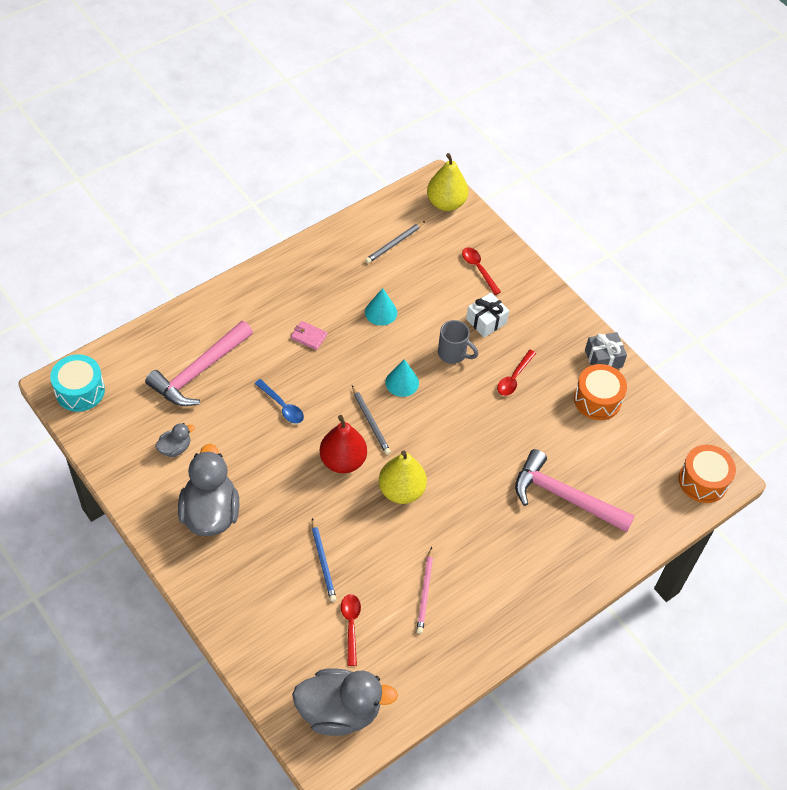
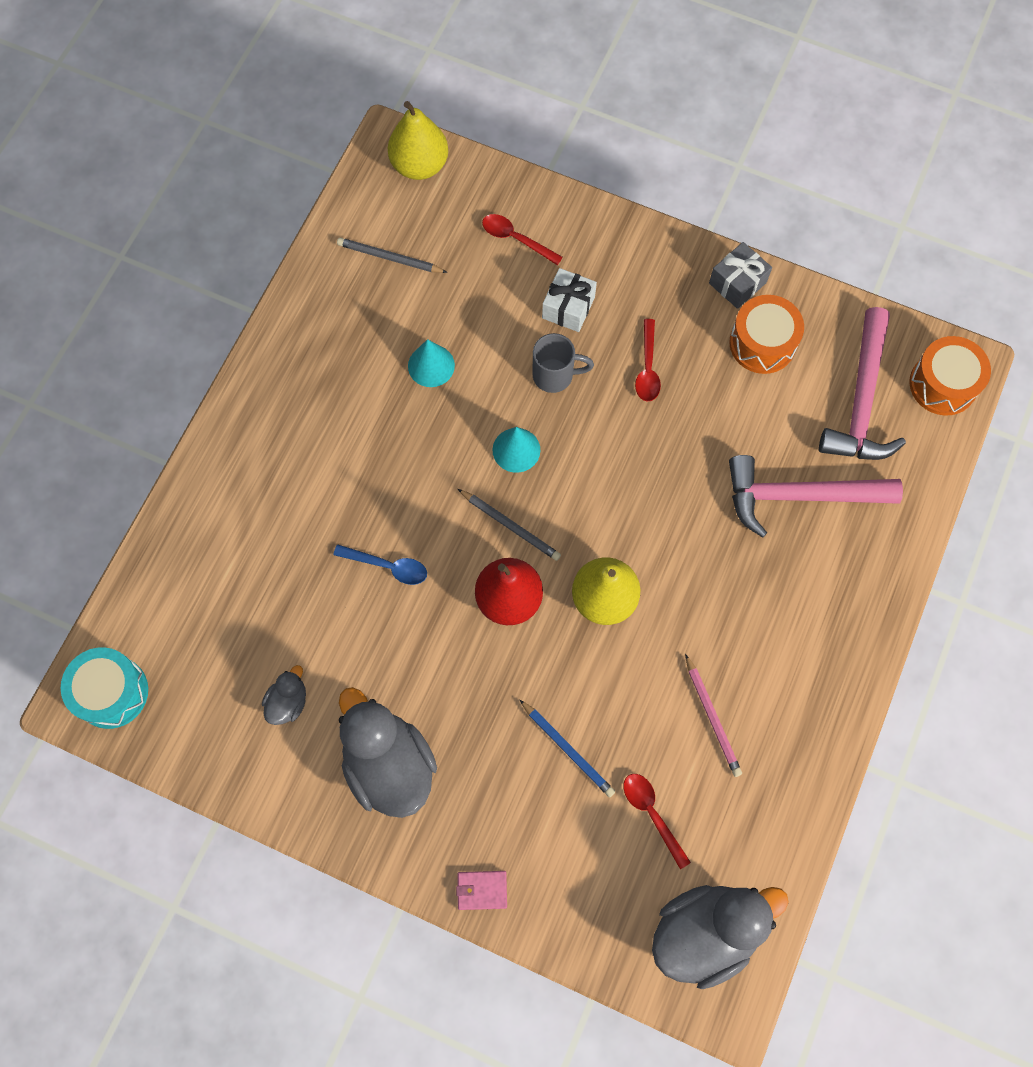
camera: 25 degrees left, 15 degrees up
(199, 371) = (251, 577): pink hammer -> pink hammer (861, 400)
(309, 337) = (361, 450): pink wallet -> pink wallet (482, 890)
(394, 244) = (390, 258): grey pencil -> grey pencil turned 90 degrees clockwise

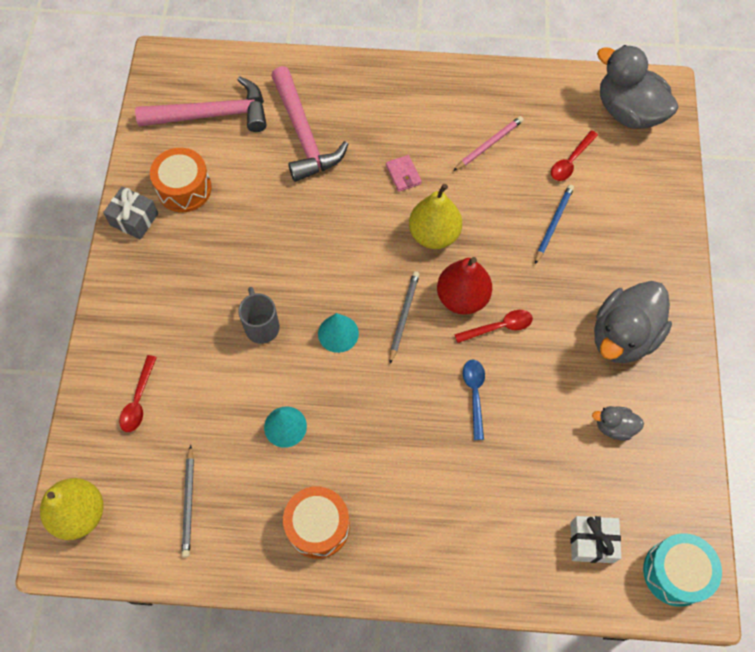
camera: 110 degrees left, 5 degrees down
(482, 890) = (673, 246): pink wallet -> pink wallet (403, 174)
(568, 307) = (195, 336): white gift -> white gift (591, 542)
(647, 368) = (232, 261): red spoon -> red spoon (499, 327)
(943, 384) = (182, 70): orange drum -> orange drum (318, 526)

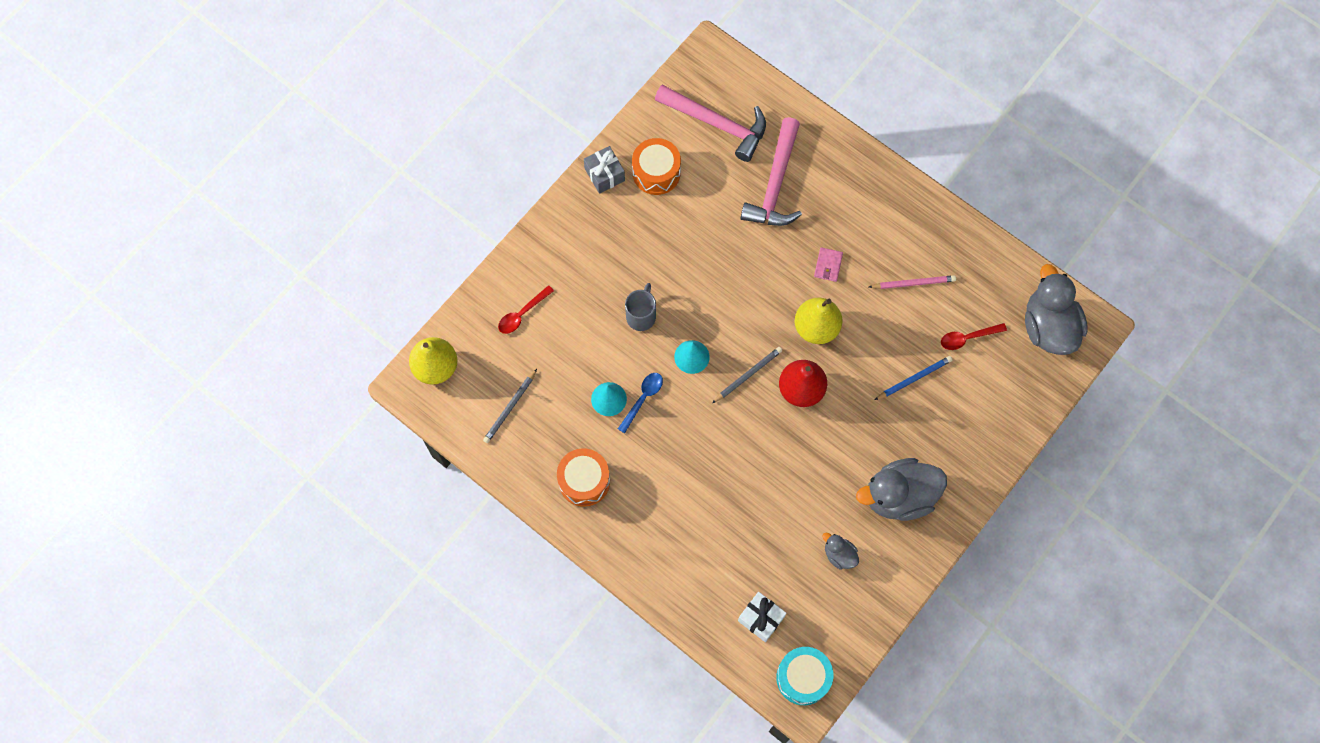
camera: 35 degrees right, 5 degrees up
(474, 394) = (757, 464): blue spoon -> blue spoon (643, 399)
(499, 327) = (812, 429): red spoon -> none

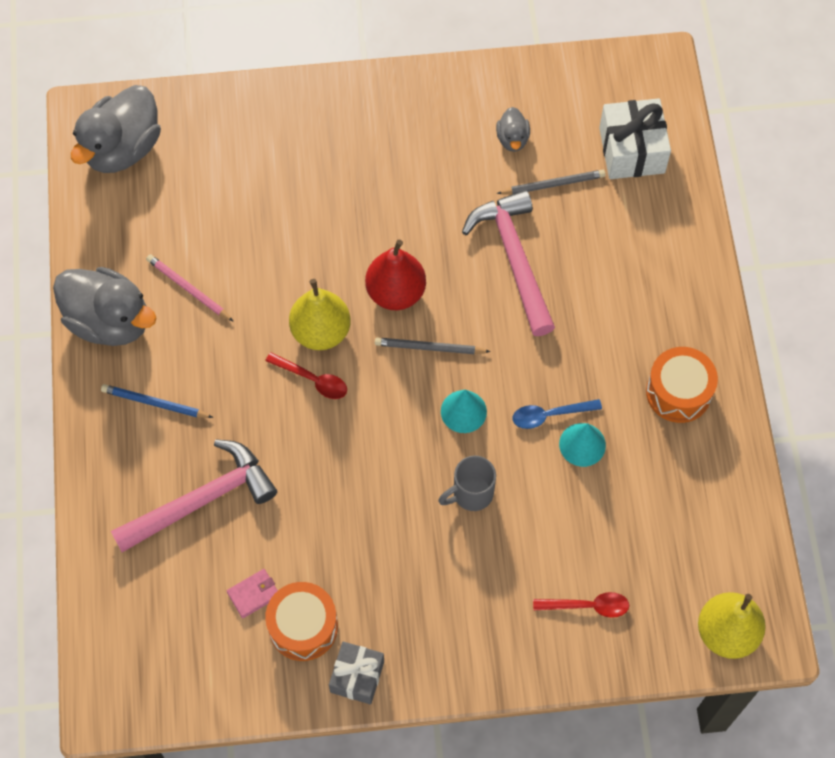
camera: 135 degrees left, 5 degrees down
(510, 407) = (686, 523): grey pencil -> grey pencil (553, 184)
(717, 124) = (186, 619): pink hammer -> pink hammer (514, 259)
(761, 619) = (632, 150): white gift -> white gift, size x1.51
(803, 678) = (642, 81): turquoise drum -> none
(828, 265) = (244, 376): pink wallet -> pink wallet (253, 594)
(899, 496) = (411, 137): grey duck -> grey duck (110, 321)
(914, 378) = (287, 212): blue pencil -> blue pencil (155, 403)
(967, 338) = (201, 202): red spoon -> red spoon (313, 380)

